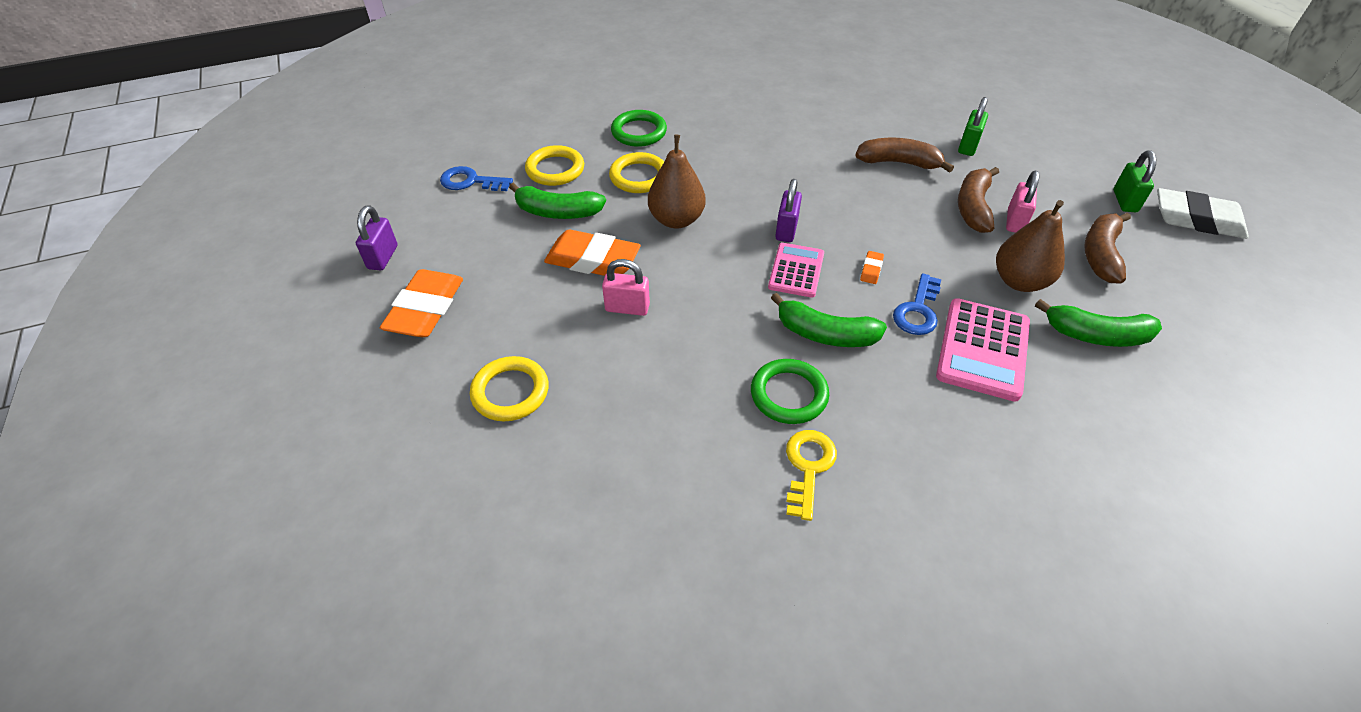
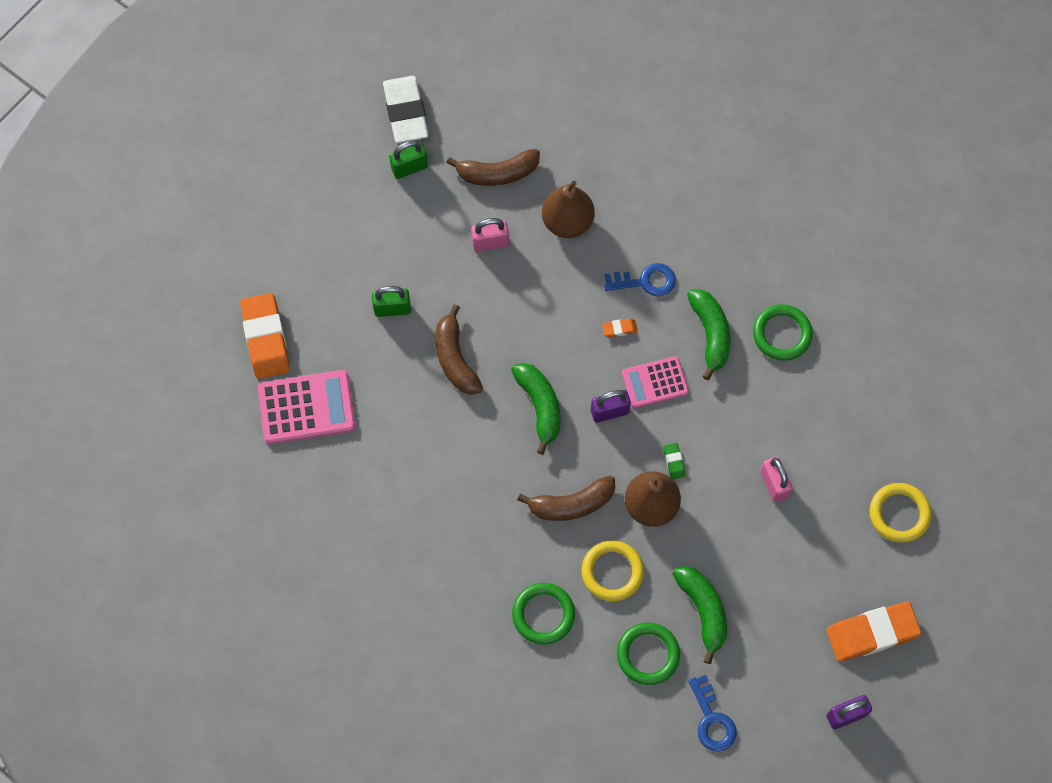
camera: 120 degrees left, 20 degrees up
(555, 169) = (648, 654): yellow ring -> green ring
(593, 260) = (741, 542): orange eraser -> orange eraser (266, 338)
(705, 250) = (674, 462): none -> green eraser
(808, 467) = (831, 298): yellow key -> none
(973, 207) = (489, 279): brown banana -> brown banana (571, 504)
(983, 349) = (659, 228): pink calculator -> pink calculator (306, 407)
(1096, 335) = (598, 160): green banana -> green banana (539, 406)

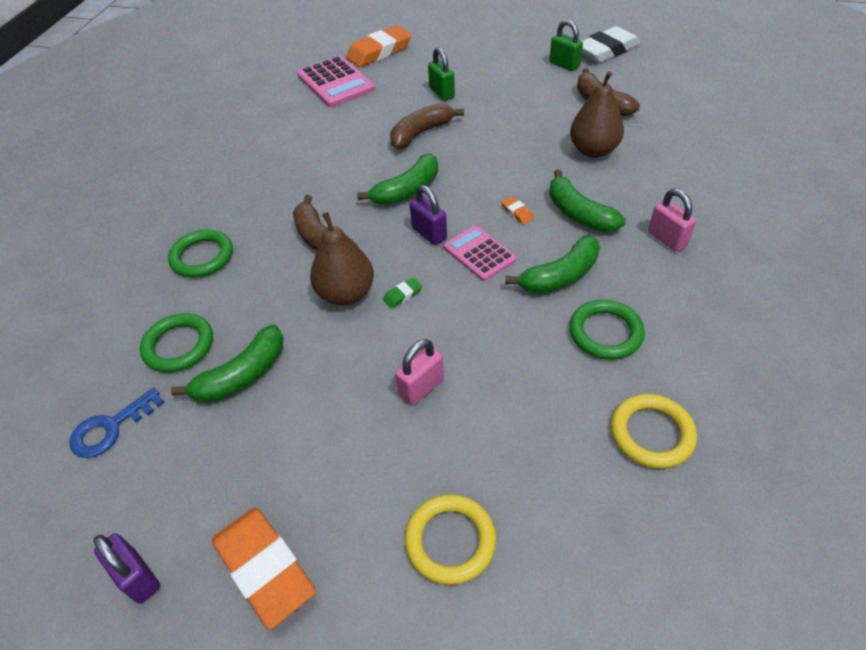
camera: 70 degrees right, 20 degrees down
(490, 243) = (537, 118): pink padlock -> pink padlock (667, 239)
(612, 572) = (262, 289): yellow ring -> yellow ring (651, 433)
(646, 281) = (579, 213): blue key -> green banana

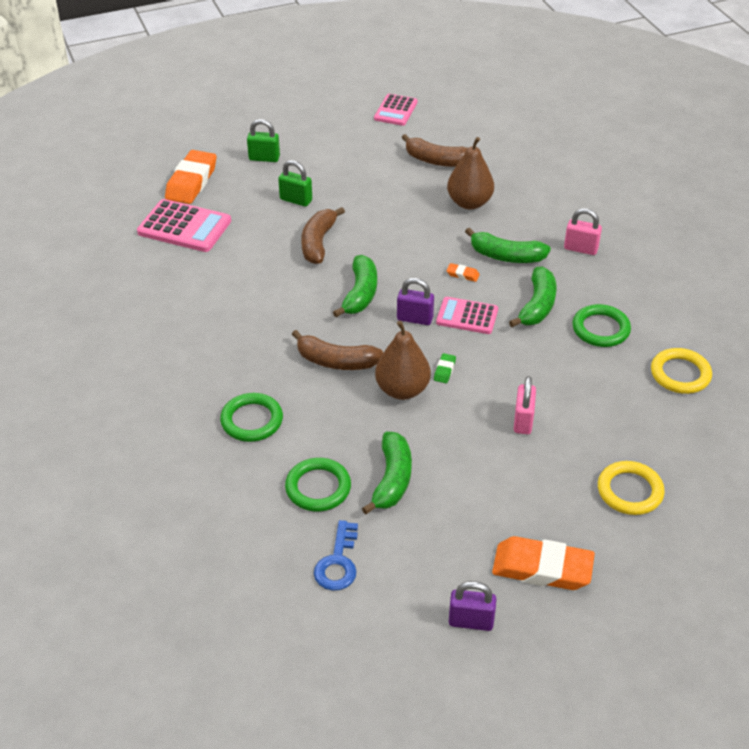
camera: 40 degrees left, 5 degrees down
(564, 65) = (374, 136): green padlock -> green padlock (264, 158)
(607, 50) = (395, 110): white eraser -> pink calculator

